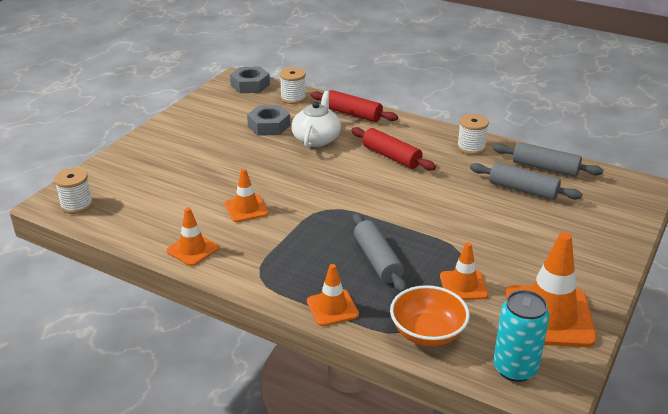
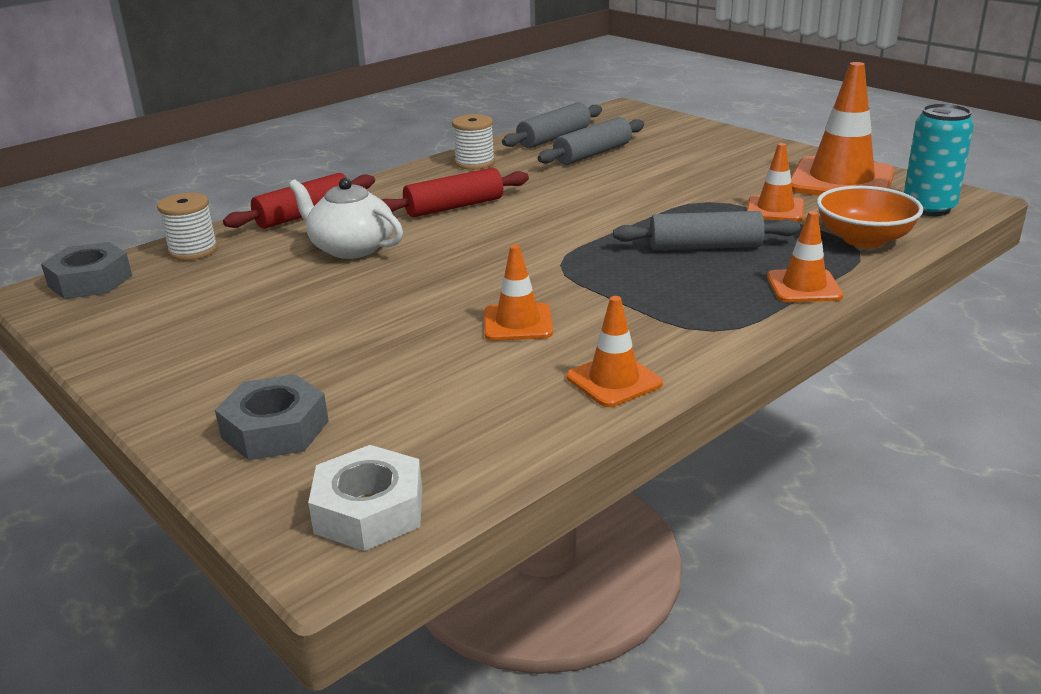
camera: 70 degrees left, 5 degrees down
(77, 205) = (369, 510): white spool -> white nut
(269, 126) = (265, 279): grey nut -> grey nut (275, 429)

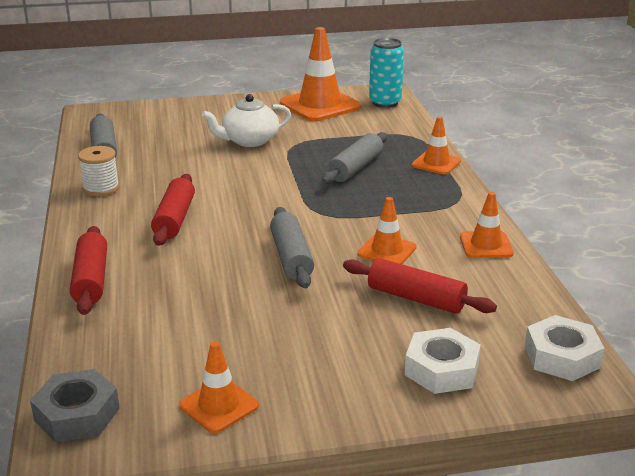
camera: 60 degrees left, 0 degrees up
(193, 251) = (87, 347): white spool -> none
(275, 429) = (441, 369): grey nut -> white nut
(351, 248) = (189, 276): white teapot -> white teapot (249, 141)
(423, 371) = (416, 298): none -> red rolling pin
(593, 154) = (159, 148): grey rolling pin -> grey rolling pin (291, 257)
(775, 209) = (332, 134): orange traffic cone -> orange traffic cone (219, 405)
(863, 239) = (400, 130): orange bowl -> none

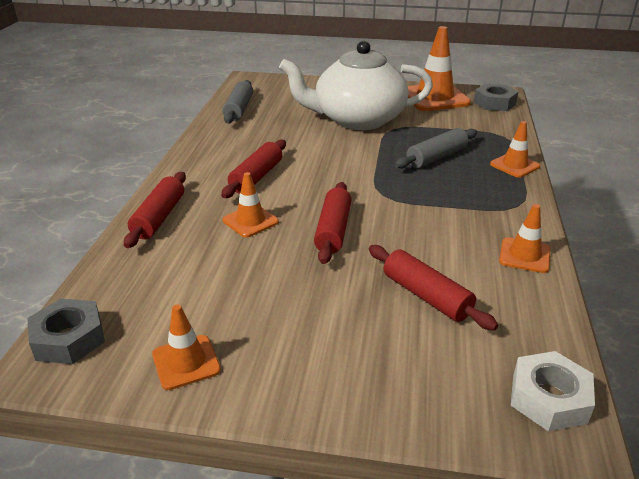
camera: 20 degrees right, 5 degrees up
(101, 188) = (216, 141): white spool -> none
(249, 141) = (357, 119): white teapot -> white teapot, size x1.84
(291, 257) = (333, 230): grey rolling pin -> red rolling pin
(385, 103) = (494, 103): turquoise can -> grey nut
(387, 251) = (423, 241): orange traffic cone -> orange traffic cone (250, 221)
(441, 369) = (412, 379): white nut -> none

